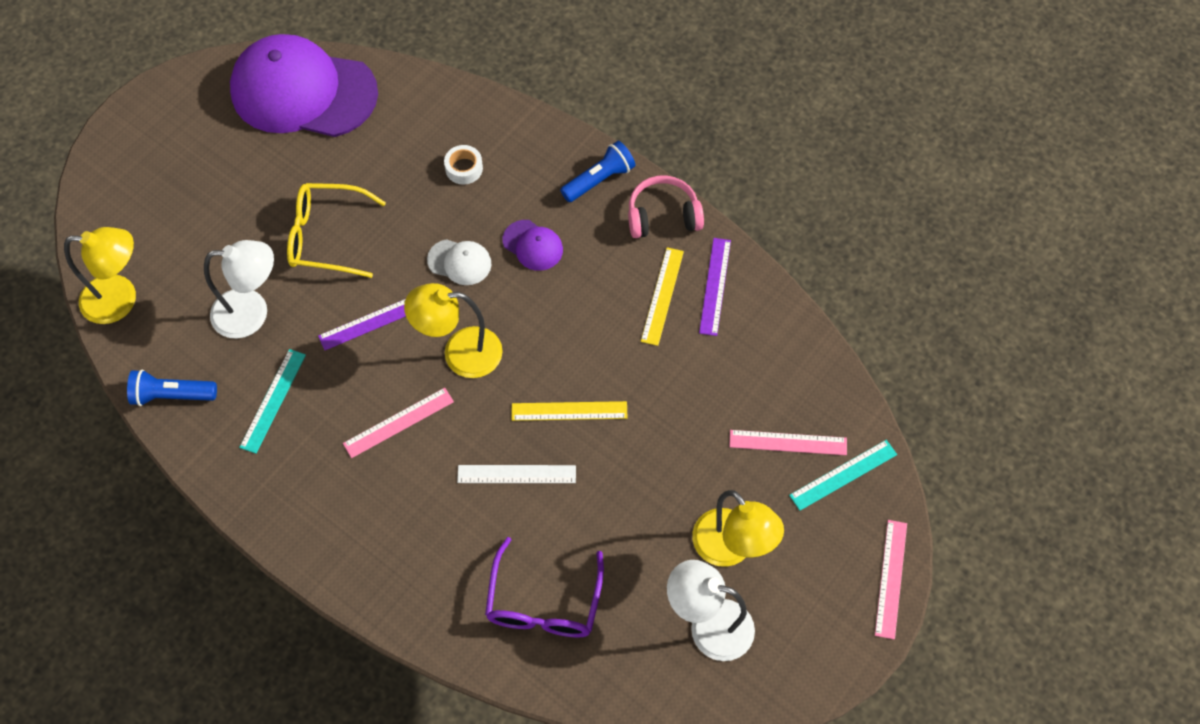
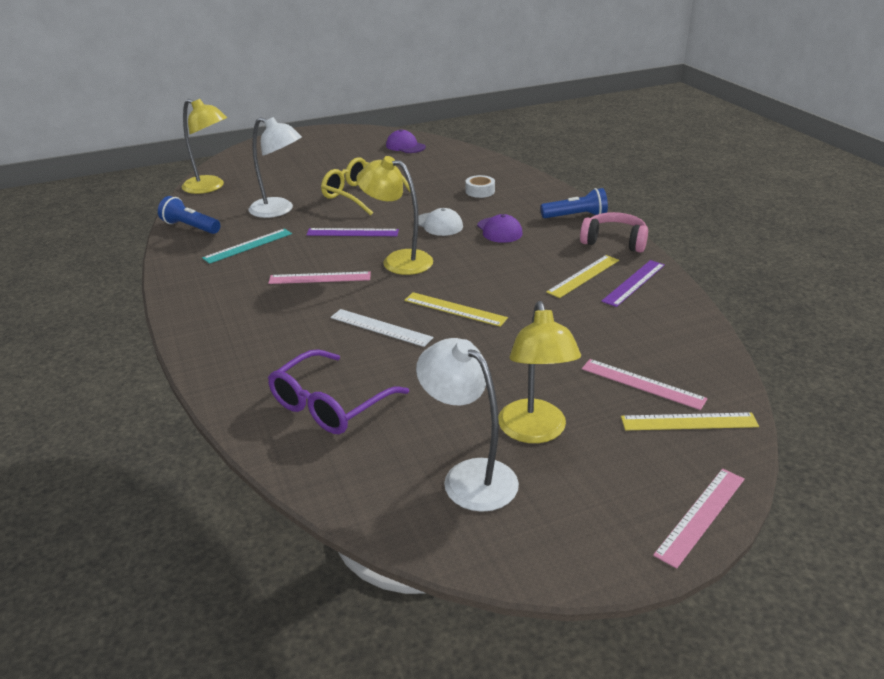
camera: 30 degrees right, 30 degrees down
(303, 91) = (405, 146): purple cap -> purple cap, size x0.41
(843, 475) = (689, 422): turquoise ruler -> yellow ruler

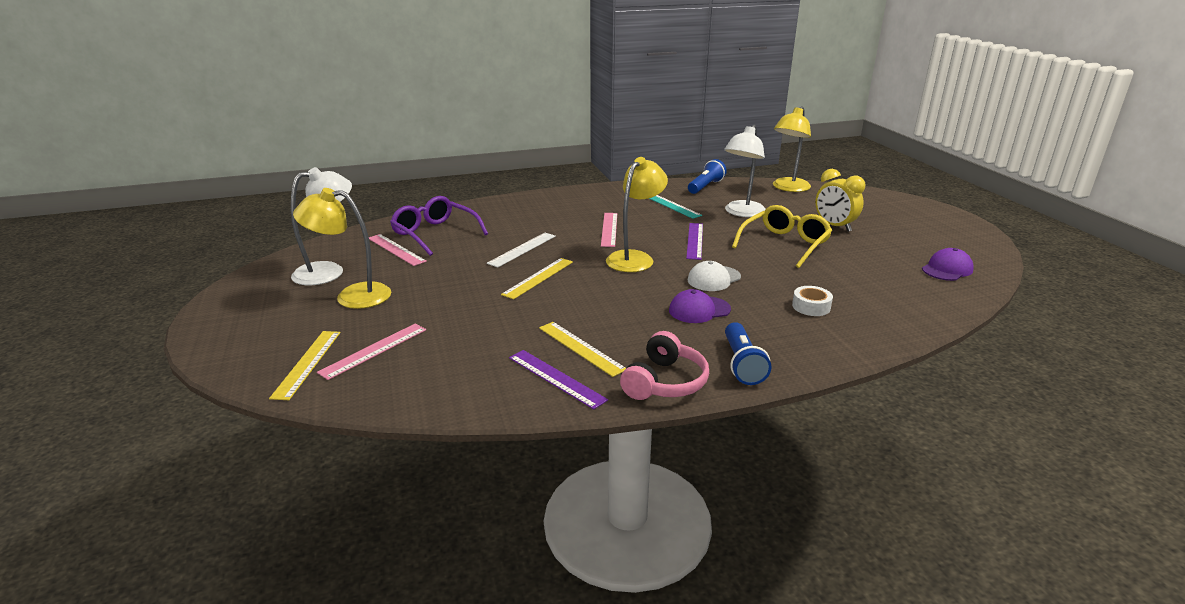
camera: 95 degrees right, 5 degrees down
(319, 174) = (834, 226): none -> yellow clock
(701, 516) = (210, 347): pink ruler -> pink ruler (396, 249)

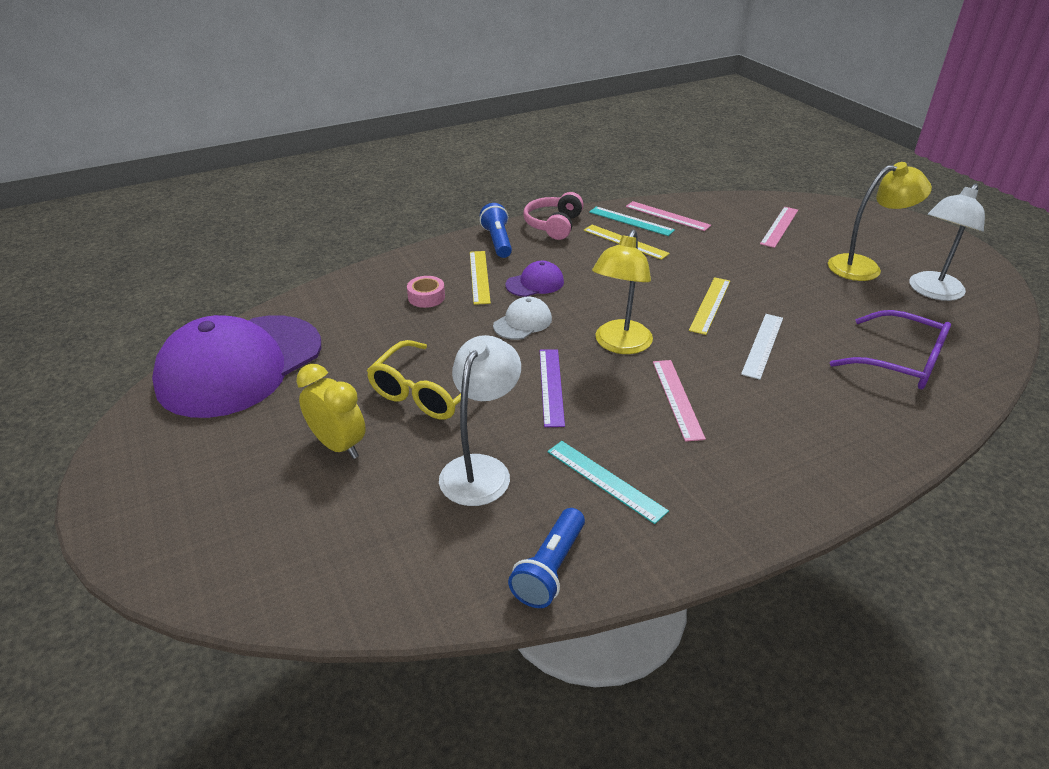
camera: 170 degrees right, 10 degrees up
(307, 363) = (813, 215): yellow ruler -> yellow ruler (479, 277)
(396, 249) = (909, 329): pink ruler -> pink ruler (667, 216)
(556, 378) = (631, 221): purple ruler -> turquoise ruler
(788, 188) = (373, 586): yellow lamp -> none
(811, 306) = (426, 297): white tape -> pink tape
(947, 269) = (240, 365): purple cap -> purple cap, size x2.43

